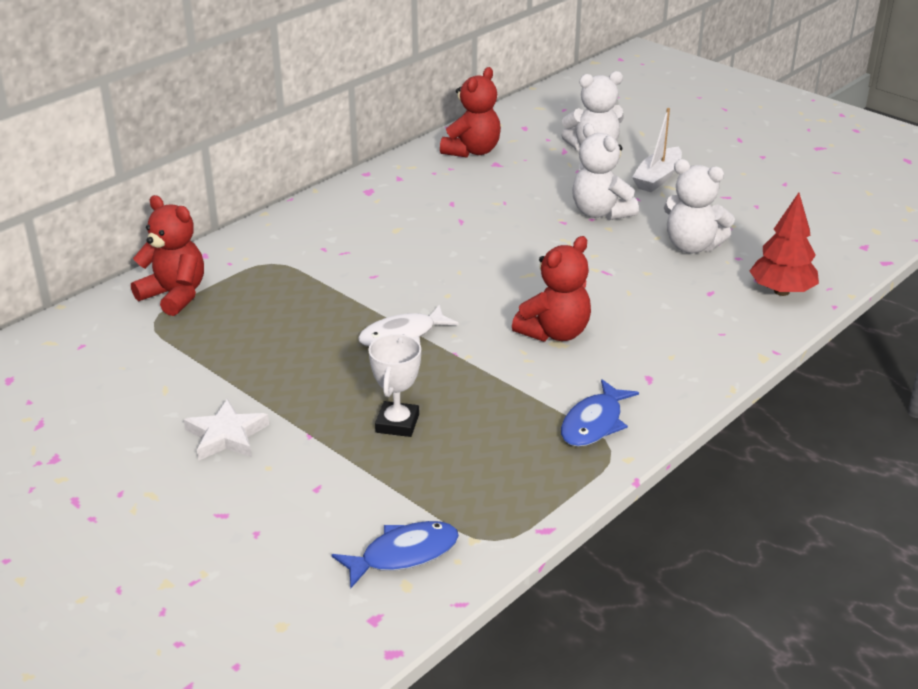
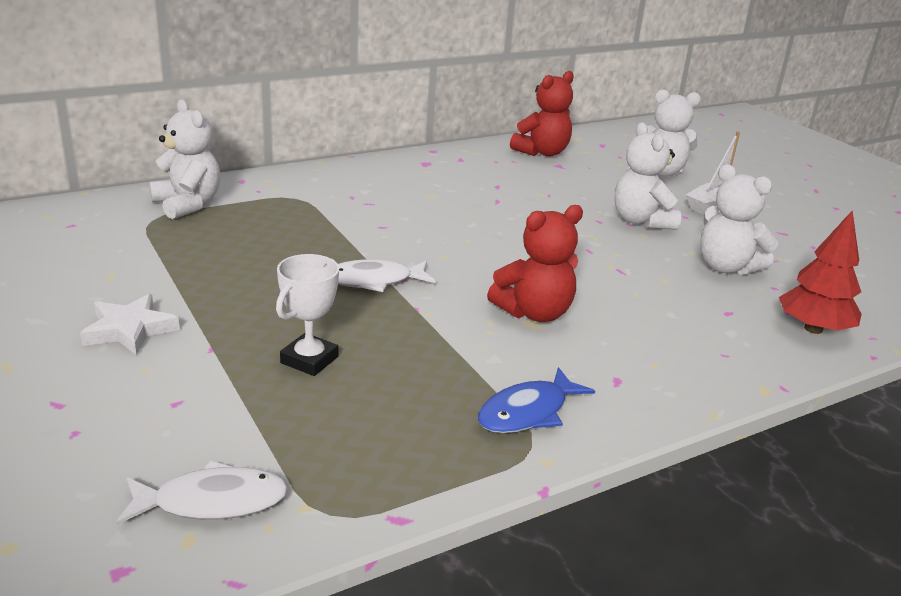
camera: 15 degrees right, 5 degrees down
(174, 295) = (188, 204): red teddy bear -> white teddy bear
(403, 554) = (212, 501): blue fish -> white fish

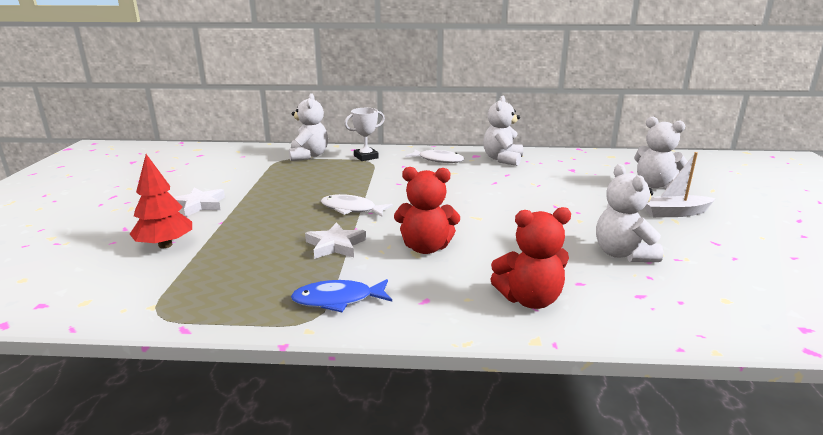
camera: 35 degrees right, 5 degrees down
(212, 501) = (118, 289): white fish -> white fish (438, 160)
(309, 360) = (259, 239): white trophy -> white trophy (366, 157)
(425, 340) = (335, 245): none -> white star
(542, 152) = (569, 160): red teddy bear -> red teddy bear (529, 299)
(641, 221) = (590, 212): white teddy bear -> white teddy bear (502, 159)
(813, 329) = (645, 313): red tree -> red tree (165, 245)

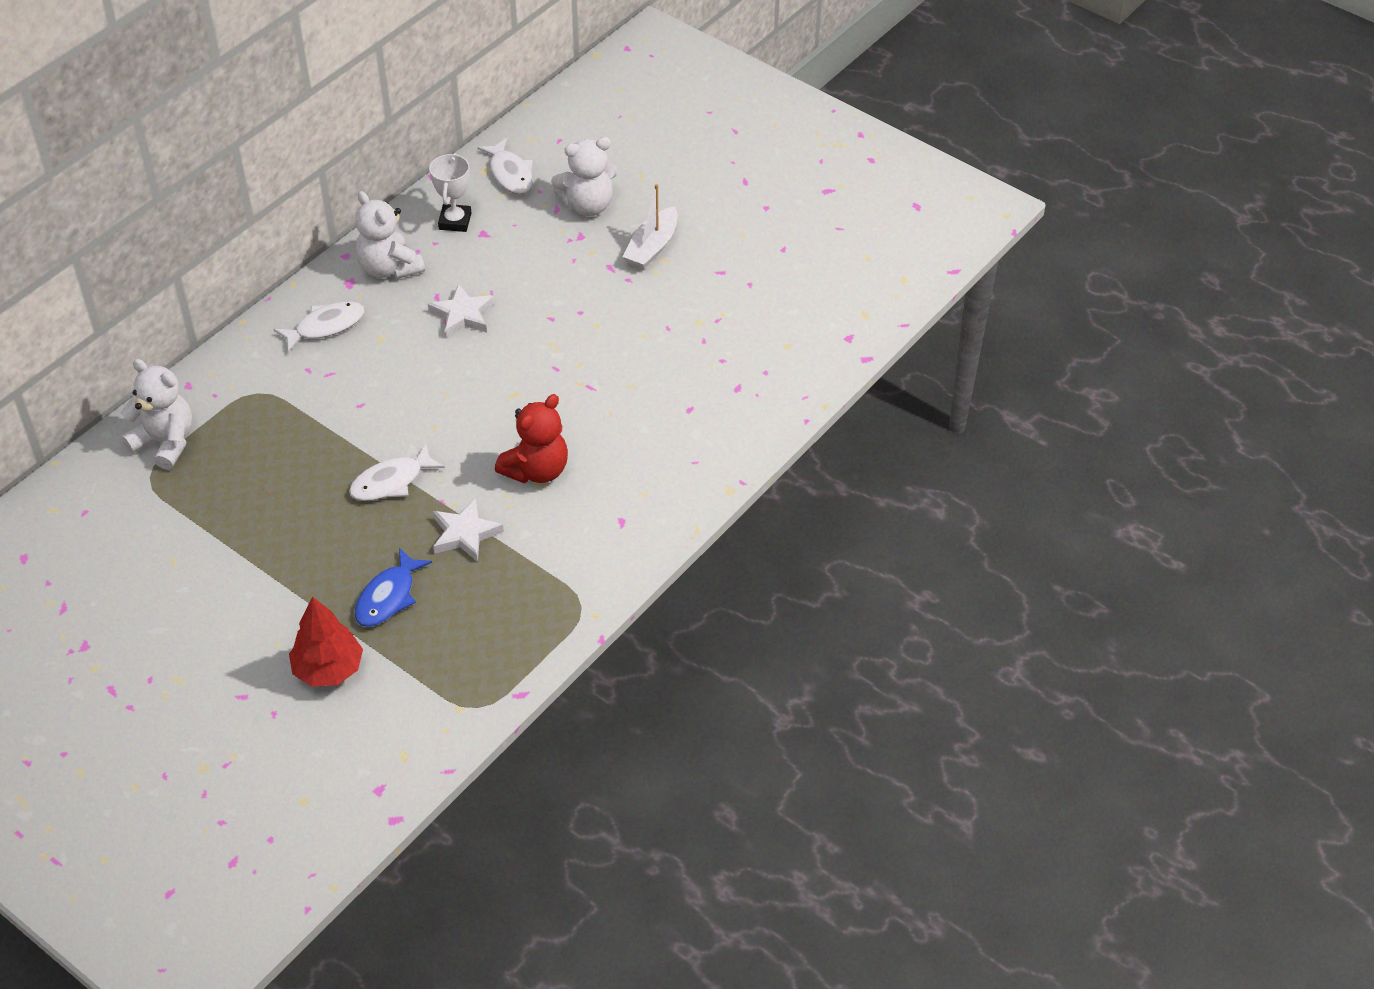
camera: 55 degrees left, 25 degrees up
(199, 205) = (236, 611): white star -> white star (463, 315)
(337, 300) = (568, 577): blue fish -> blue fish (388, 597)
(366, 157) = (236, 388): white trophy -> white trophy (455, 221)
(529, 299) = (681, 456): red teddy bear -> none
(622, 254) = (678, 347): white teddy bear -> none
(623, 161) = (510, 174): none -> white fish

